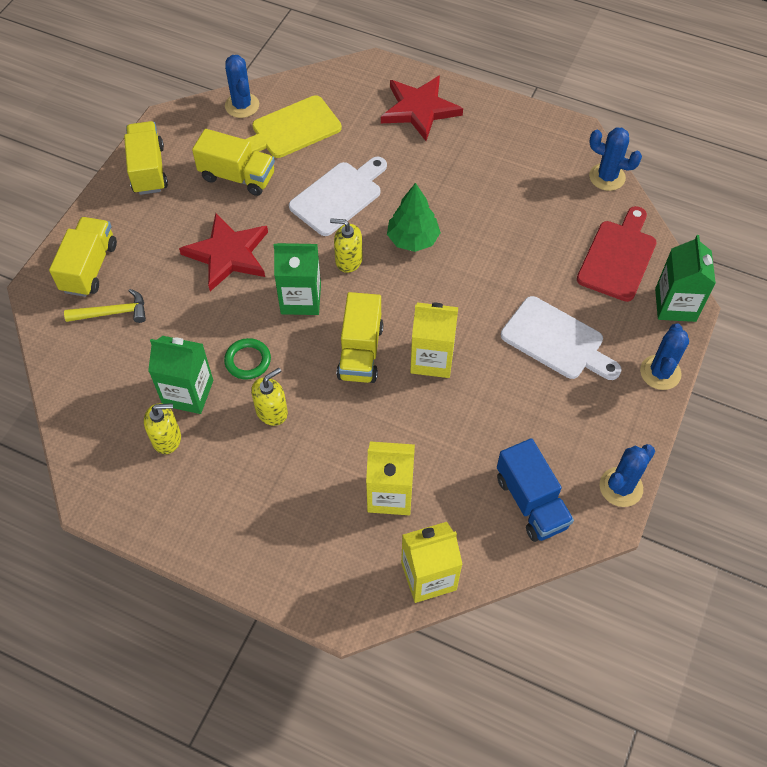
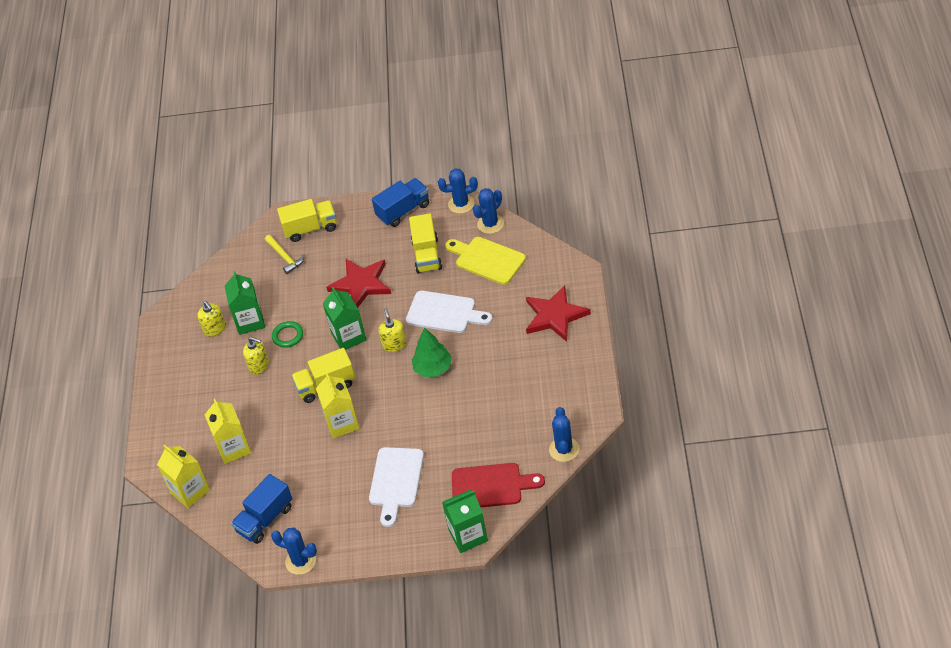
camera: 70 degrees right, 10 degrees down
(148, 170) = (403, 211): yellow truck -> blue truck
(660, 372) = (403, 549): blue cactus -> blue cactus (461, 204)

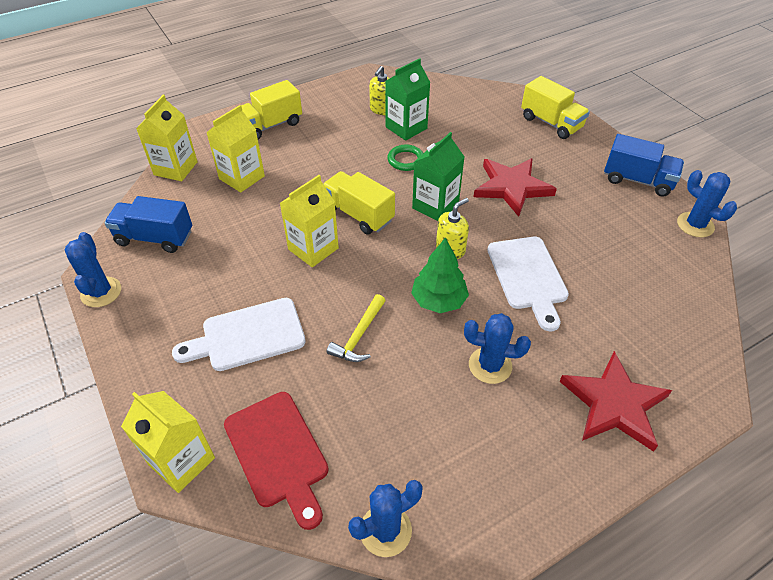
camera: 55 degrees right, 0 degrees up
(259, 365) = (356, 155): yellow soap dispenser -> none
(285, 257) = (501, 120): yellow hammer -> yellow hammer (359, 336)
(427, 255) = (596, 225): yellow truck -> yellow truck (270, 125)
(468, 535) = (182, 461): green carton -> yellow carton
(487, 259) = (639, 285): yellow cutting board -> none
(490, 224) = (694, 265): blue cactus -> blue cactus (490, 365)

